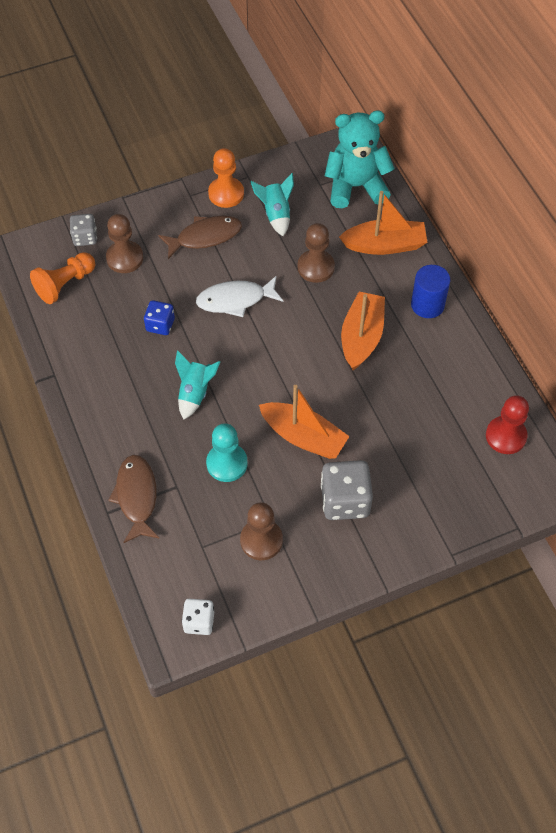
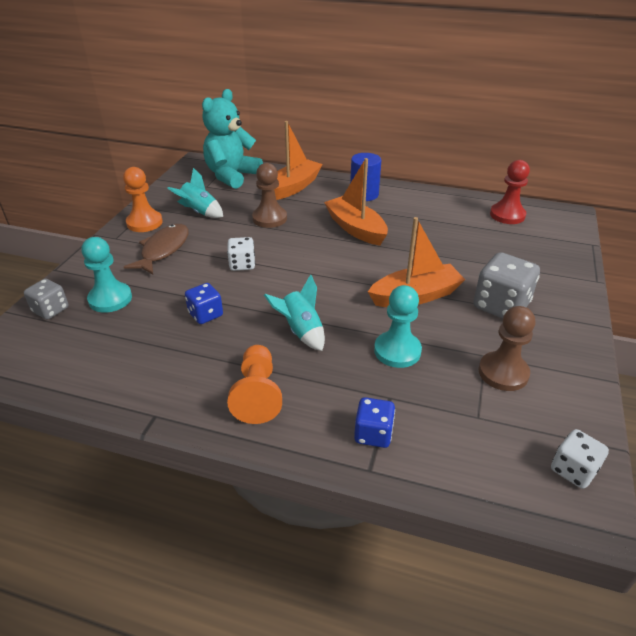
camera: 50 degrees left, 20 degrees down
(65, 284) = (73, 349): orange pawn -> orange pawn (257, 394)
(125, 258) = (110, 299): brown pawn -> turquoise pawn
(136, 497) = (373, 434): brown fish -> blue dice
(235, 300) = (242, 264): white fish -> white dice

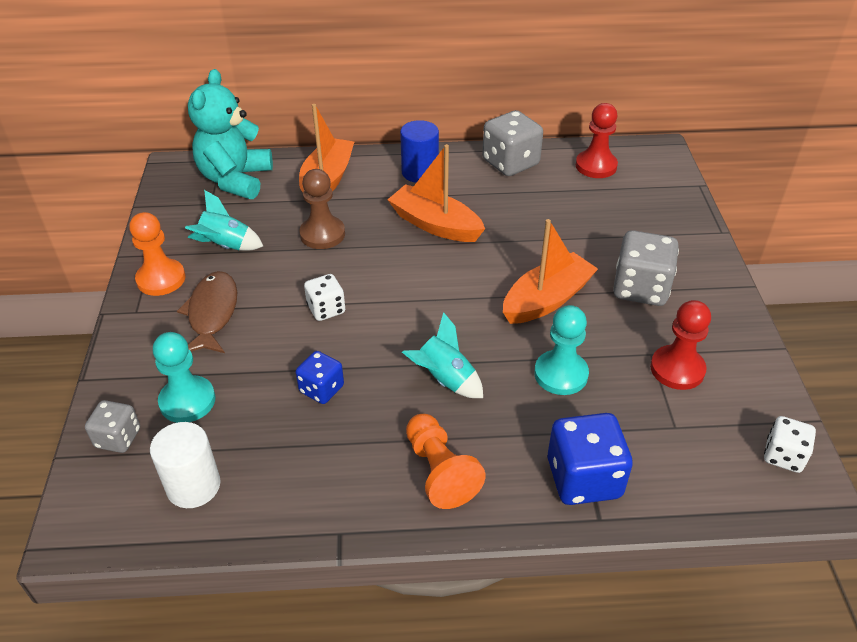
camera: 20 degrees left, 5 degrees up
(77, 353) = (193, 486): none -> white cylinder
(373, 434) = (584, 478): blue dice -> blue dice, size x1.69
(437, 201) = (510, 163): none -> grey dice
(503, 373) = (677, 369): brown pawn -> red pawn

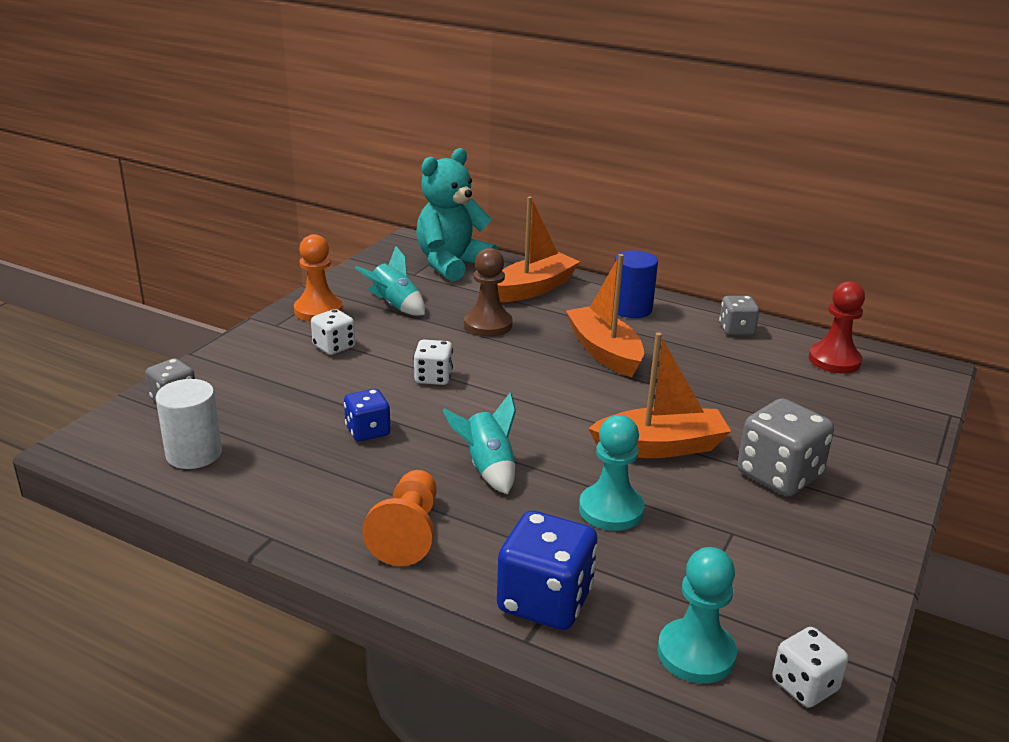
camera: 30 degrees right, 15 degrees down
(187, 401) = (251, 397): turquoise pawn -> turquoise pawn (696, 653)
(212, 313) = (334, 347): brown fish -> white dice
(510, 163) = (736, 329): grey dice -> grey dice, size x0.59
(677, 369) = (750, 557): red pawn -> none

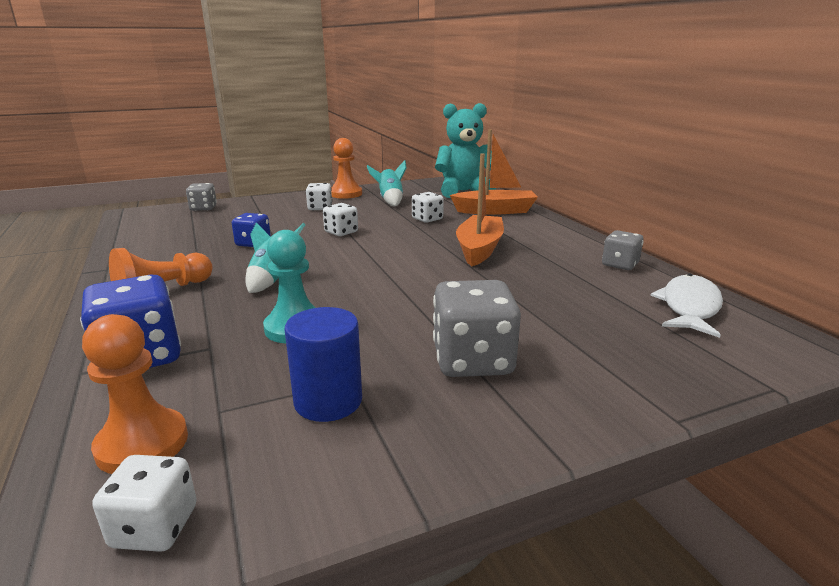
camera: 40 degrees right, 5 degrees down
(194, 454) = (161, 228): white cylinder -> none
(488, 325) = (427, 219): brown pawn -> white dice
(631, 309) = (547, 234): blue cylinder -> blue cylinder (328, 401)
(660, 447) = (409, 308): orange boat -> none
(696, 653) = (142, 444): turquoise pawn -> orange pawn
(834, 360) = (689, 307): red pawn -> white fish

